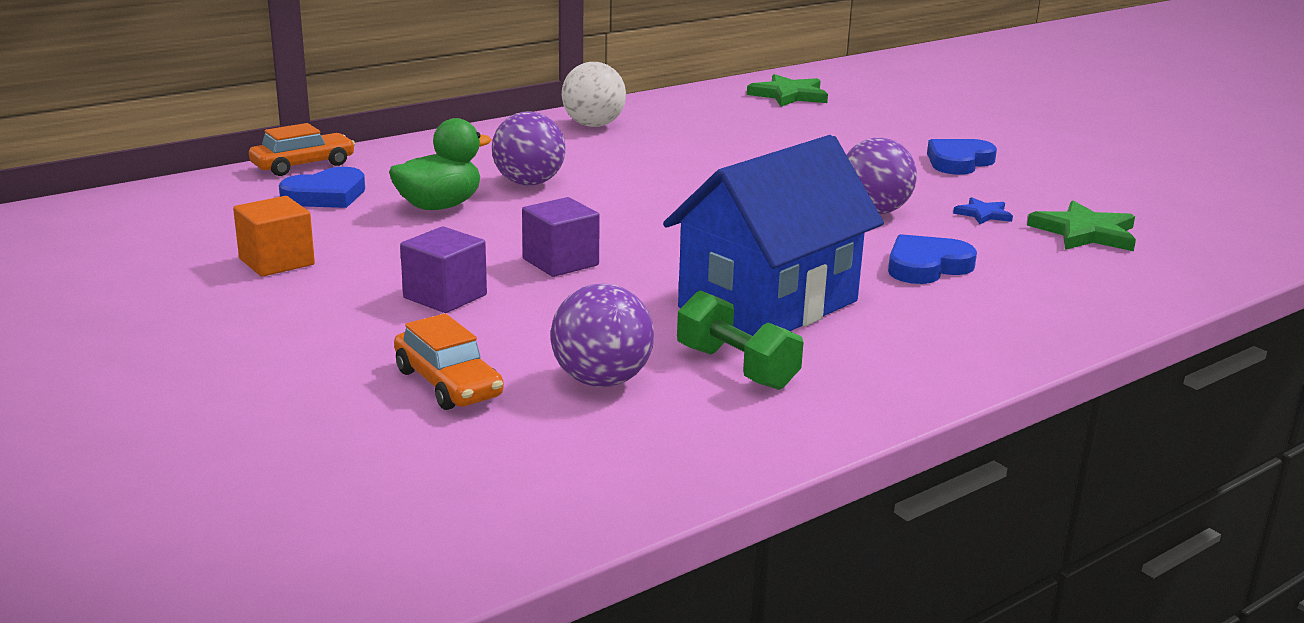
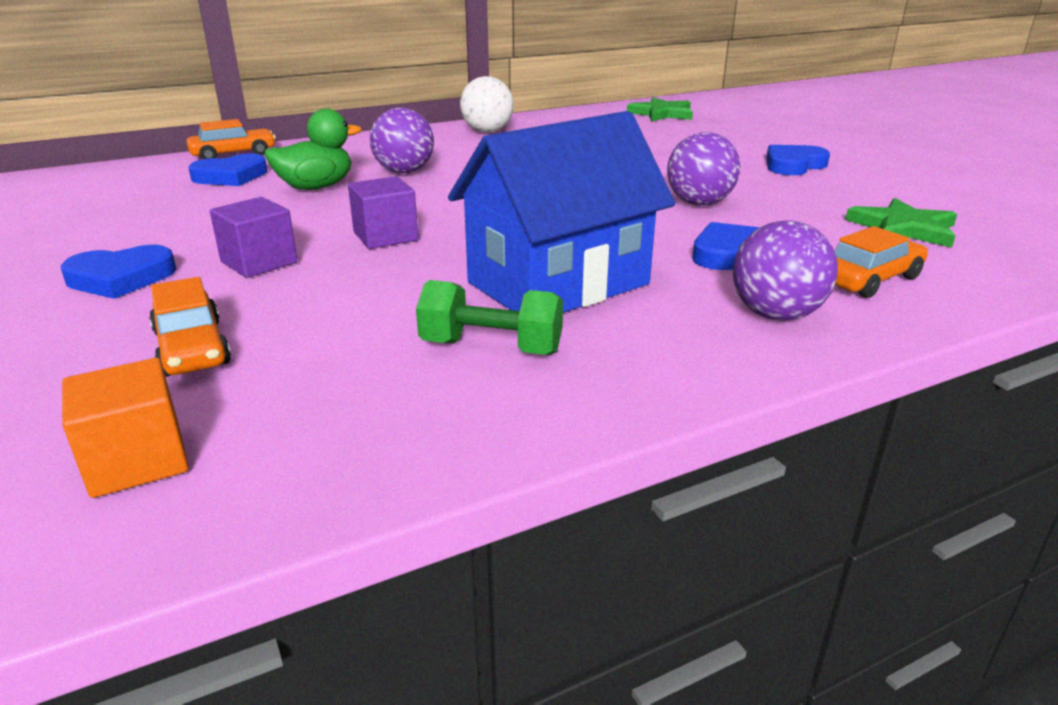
camera: 10 degrees right, 5 degrees up
(276, 262) = (142, 227): orange cube -> orange cube (137, 461)
(309, 320) = (121, 278): none -> blue heart
(601, 381) = (345, 354): purple ball -> purple ball (776, 315)
(736, 368) = (491, 348): green dumbbell -> green dumbbell turned 45 degrees counterclockwise
(983, 214) = (804, 209): blue star -> none
(1062, 287) = (870, 280): none -> orange car

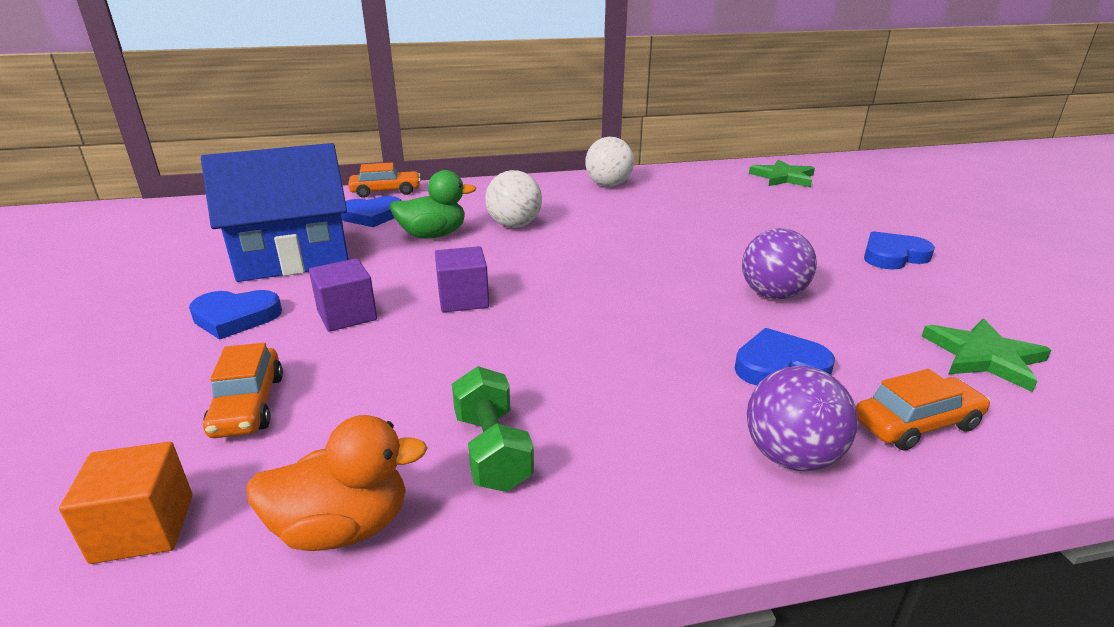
camera: 15 degrees right, 0 degrees up
(370, 425) = (343, 527): none -> orange duck
(404, 172) = (514, 225): purple ball -> white ball
(491, 348) = (492, 450): green dumbbell -> green dumbbell turned 45 degrees clockwise
(558, 283) = (590, 379): blue house -> blue house (293, 258)

